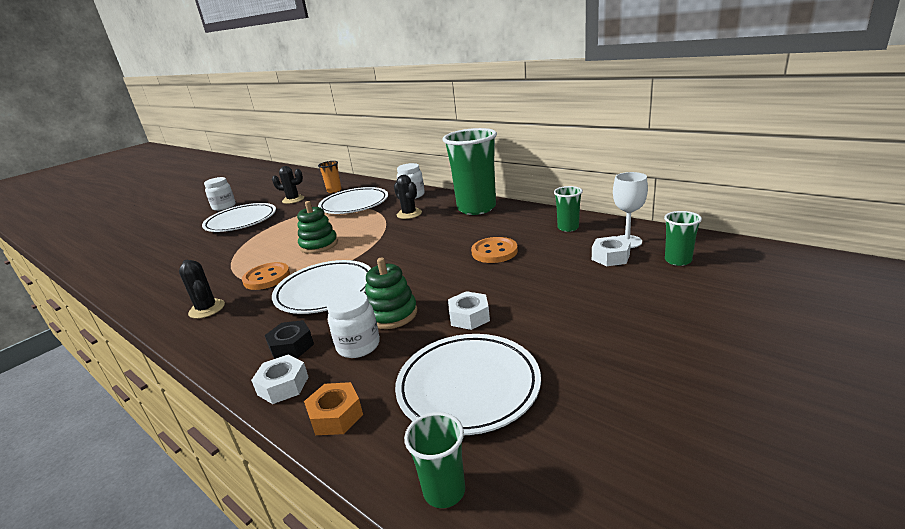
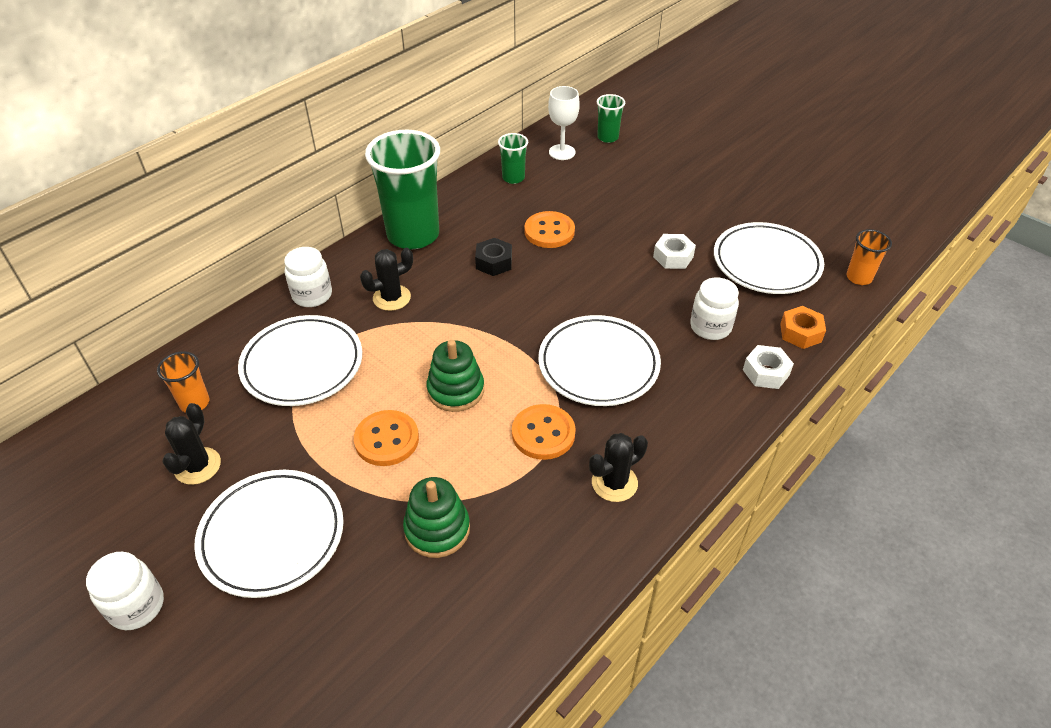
camera: 90 degrees left, 20 degrees up
(288, 234) = (387, 440): none -> orange button
(291, 346) = (707, 377): black nut -> black nut (494, 262)
(392, 314) = (660, 306): green stacking toy -> green stacking toy (437, 529)
(444, 491) = (859, 277): green cup -> orange cup
(610, 257) = (589, 167): white nut -> none

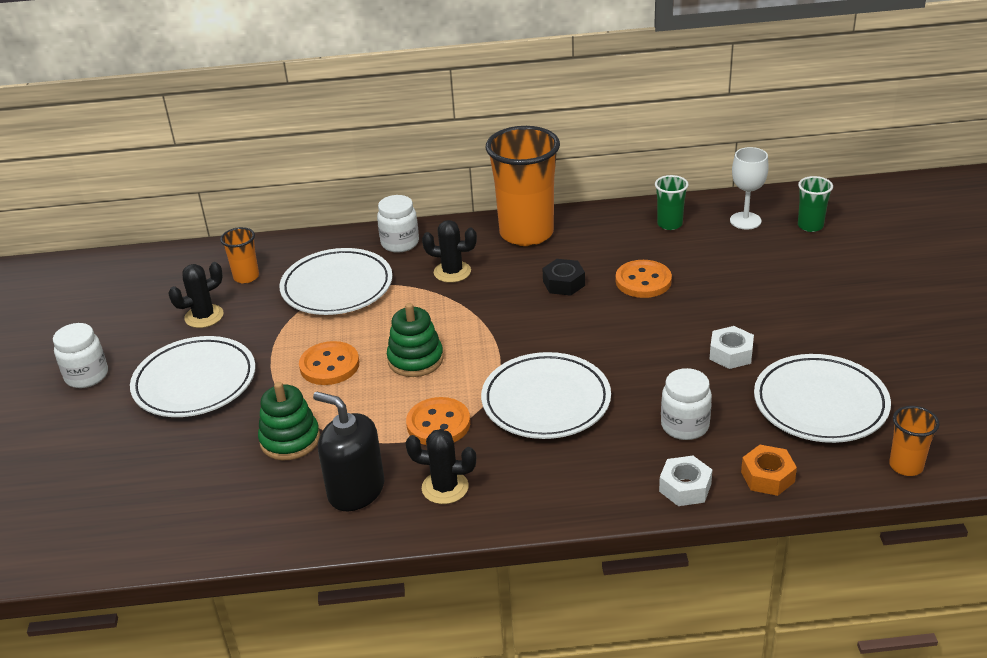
camera: 45 degrees right, 10 degrees down
(413, 235) = (526, 233): green cup -> orange cup
(550, 534) = (356, 490): none -> black soap dispenser

